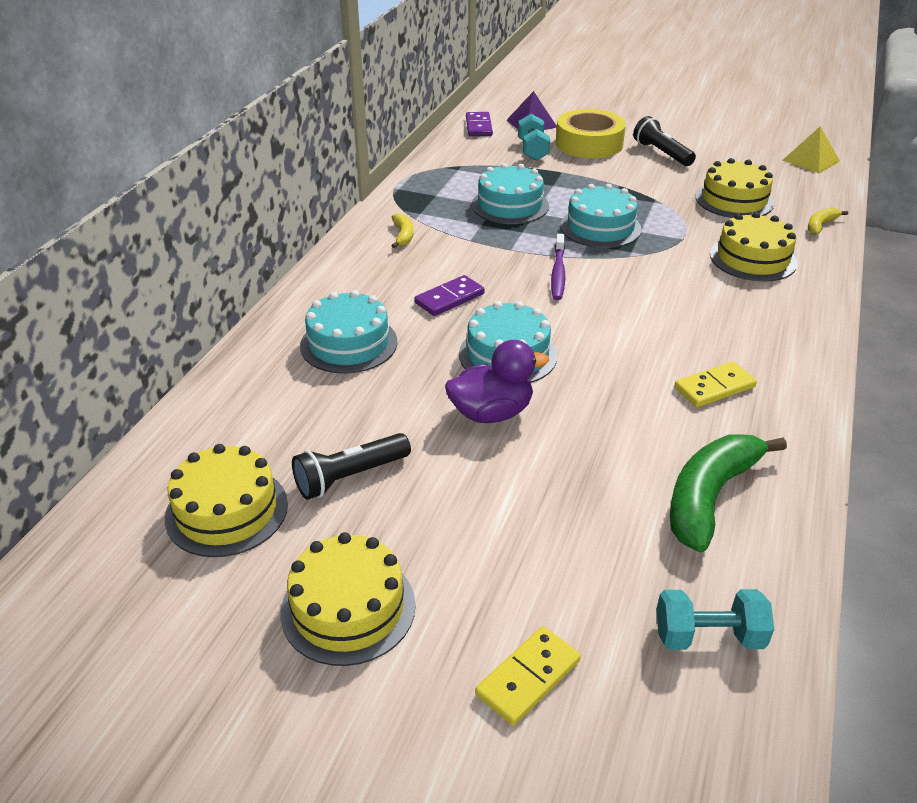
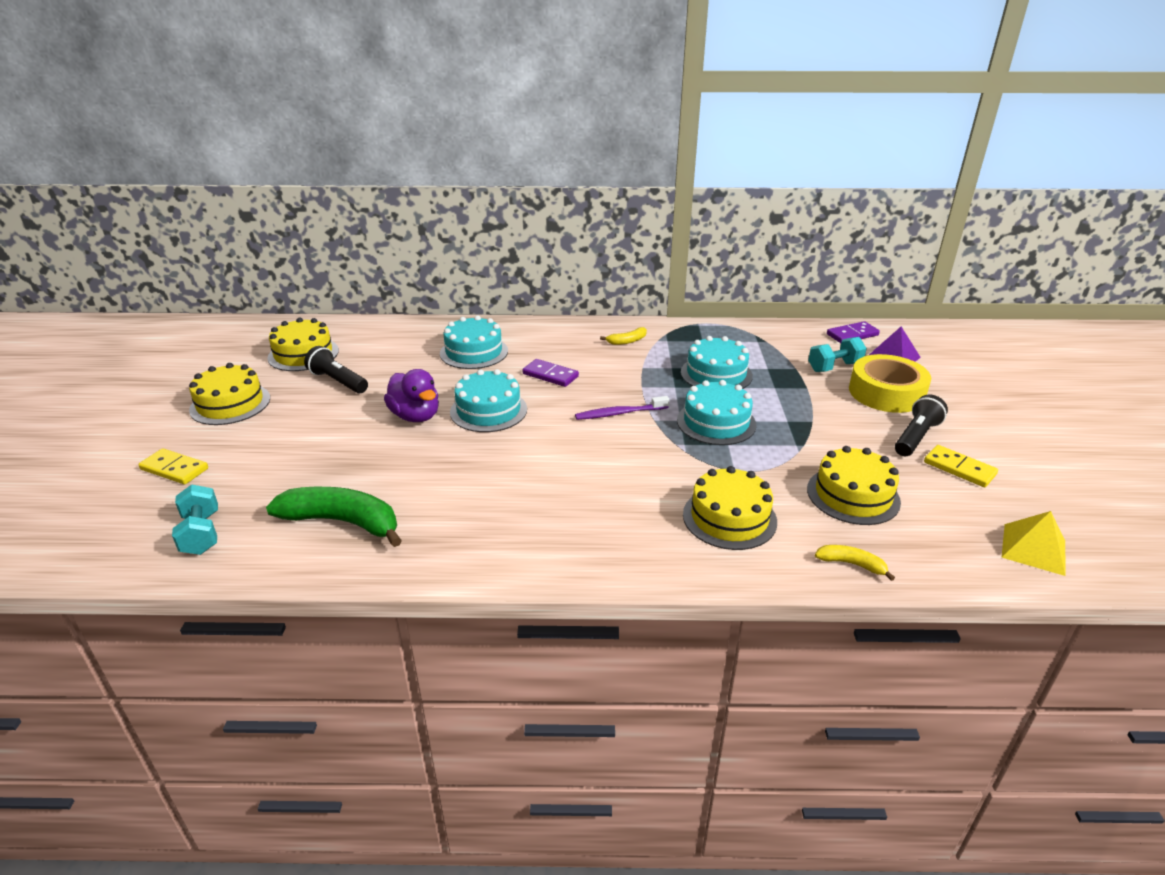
camera: 70 degrees right, 5 degrees down
(714, 387) = (486, 512): yellow domino -> yellow domino (959, 468)

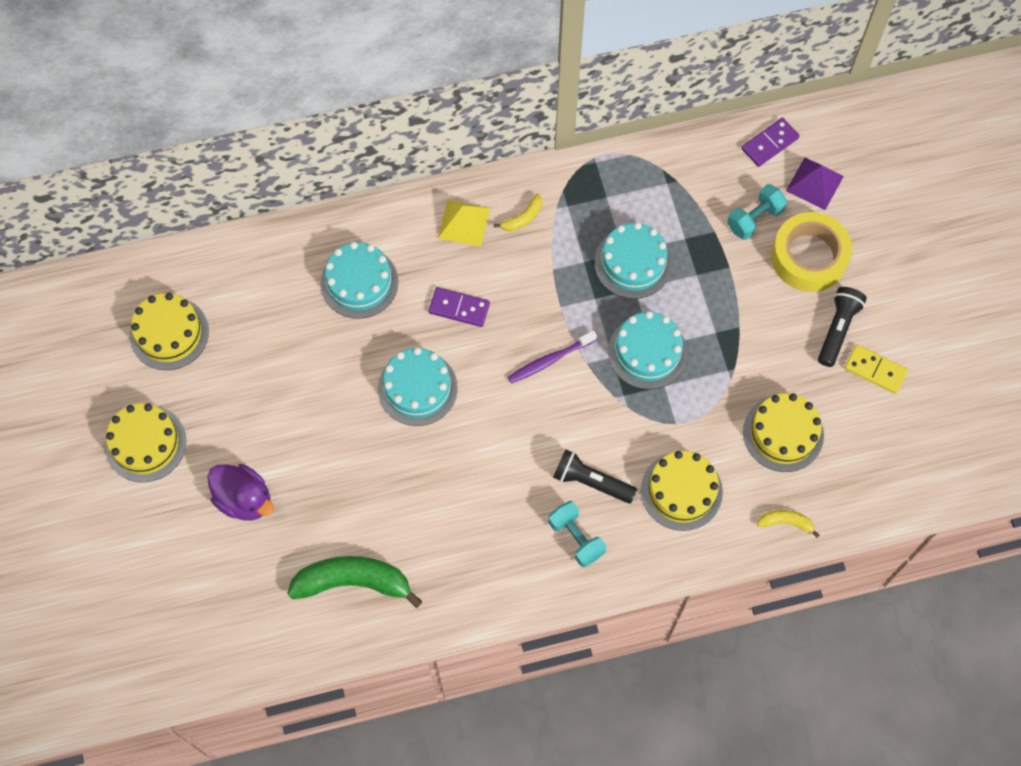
camera: 15 degrees left, 35 degrees up
(174, 469) = (158, 554): yellow domino -> none
(201, 534) = (239, 628): turquoise dumbbell -> turquoise dumbbell (576, 538)
(338, 381) = (237, 376): black flashlight -> black flashlight (591, 482)
(415, 416) = (348, 416): purple duck -> purple duck (244, 499)
(1033, 548) = (928, 466): yellow pyramid -> yellow pyramid (464, 223)

